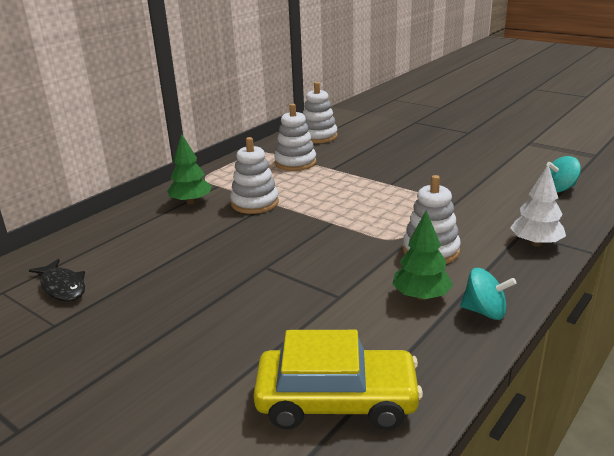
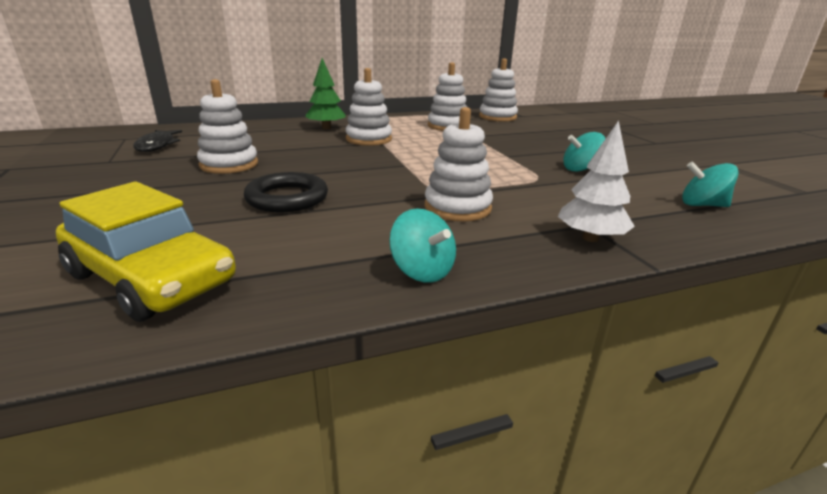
camera: 30 degrees right, 0 degrees up
(185, 280) = (229, 164): none -> white stacking toy
(301, 294) = (287, 198): none -> black ring
(421, 296) = (382, 235): green tree -> none
(455, 180) = (580, 169): none -> turquoise spinning top

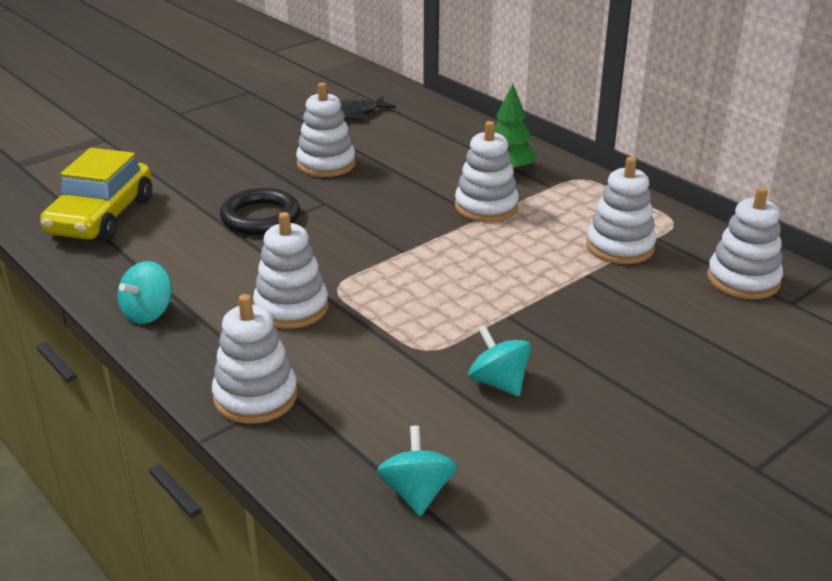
camera: 70 degrees right, 5 degrees up
(590, 238) = (255, 397): white tree -> white stacking toy

